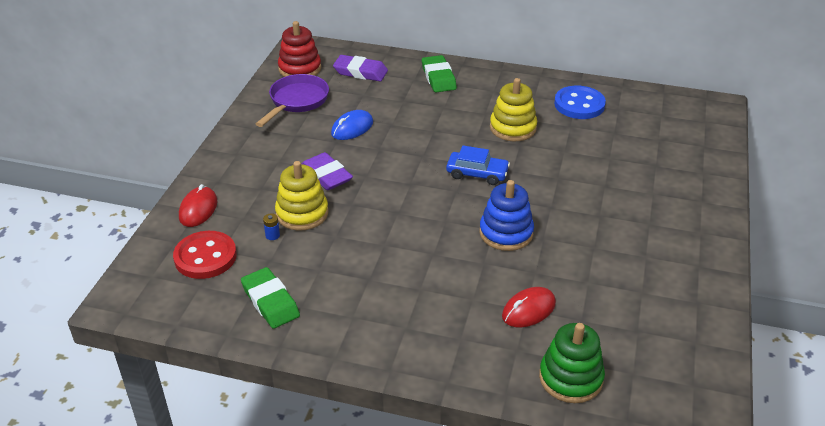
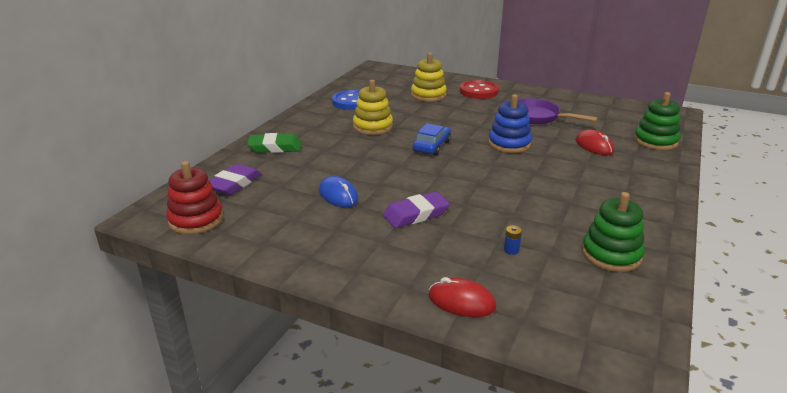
camera: 80 degrees left, 10 degrees down
(205, 257) = (548, 296): red button -> red button (479, 91)
(270, 301) = (611, 254): green eraser -> green stacking toy
(297, 101) = (267, 225): purple pan -> purple pan (538, 117)
(302, 213) = (476, 231): yellow stacking toy -> yellow stacking toy (428, 95)

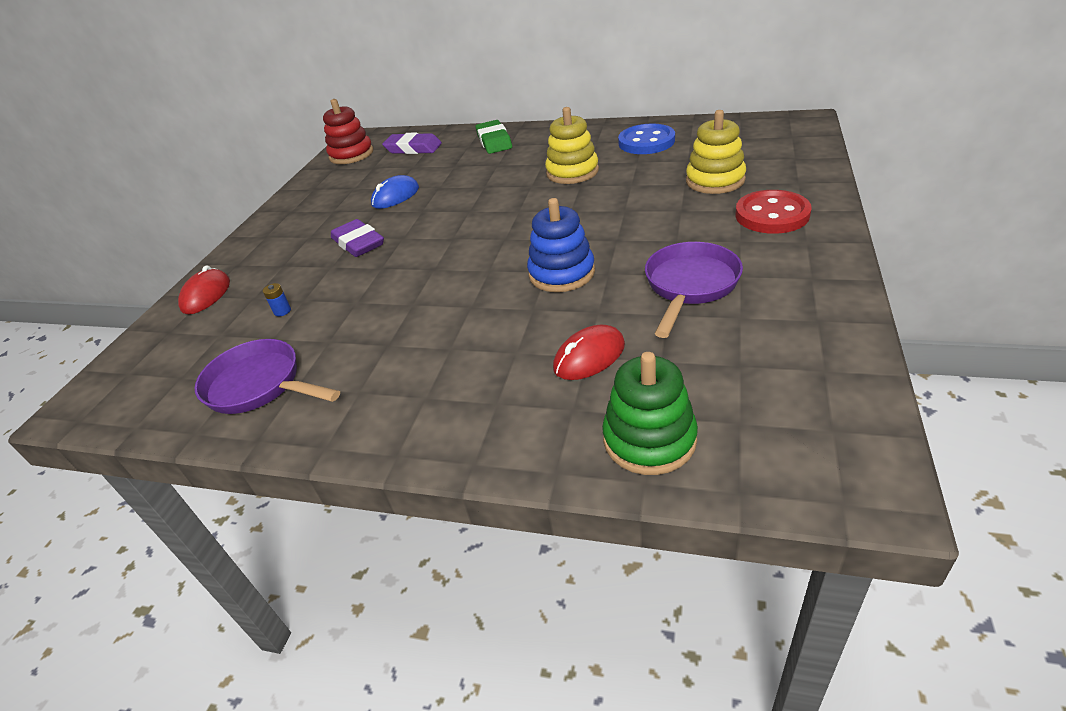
camera: 85 degrees right, 10 degrees up
(431, 146) = (530, 219): blue car -> none
(611, 254) = (260, 385): green stacking toy -> purple pan

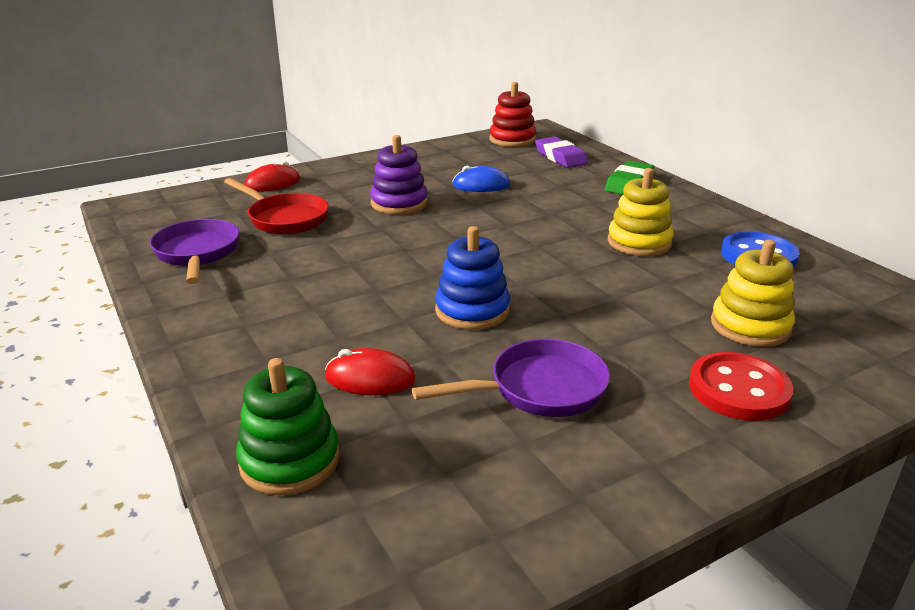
camera: 40 degrees right, 10 degrees down
(282, 311) = (284, 218): blue battery -> red pan
(358, 243) = (399, 203): purple eraser -> purple stacking toy

